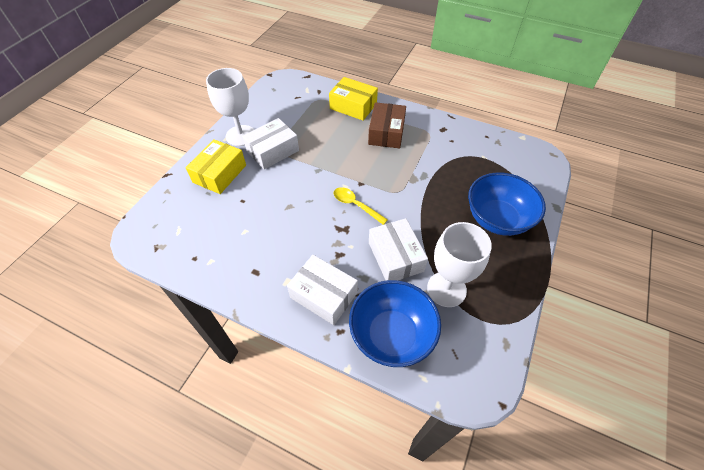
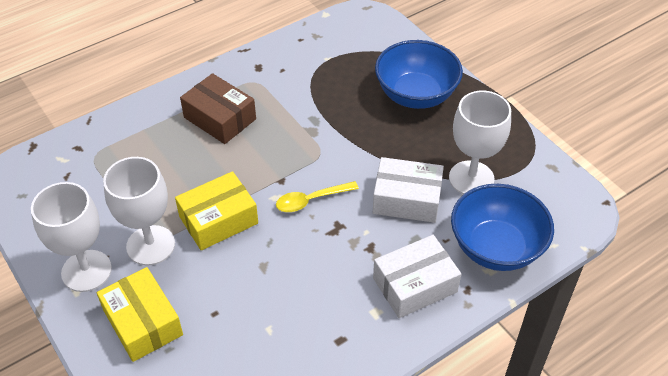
camera: 60 degrees left, 5 degrees down
(273, 151) = (150, 245): white box -> white goblet
(353, 106) = (143, 126): yellow box -> yellow box (218, 220)

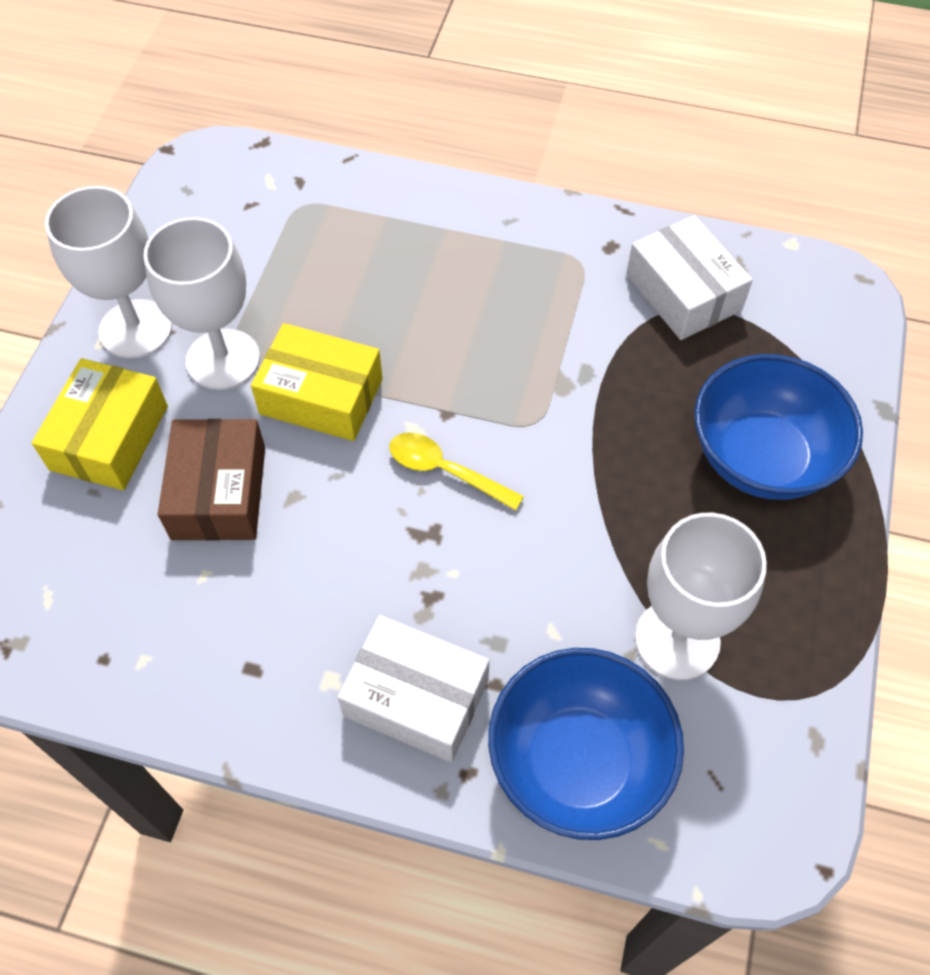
camera: 50 degrees right, 10 degrees up
(220, 118) = (482, 274): brown box -> brown box (219, 492)
(407, 199) = (556, 582): white box -> white box (683, 292)

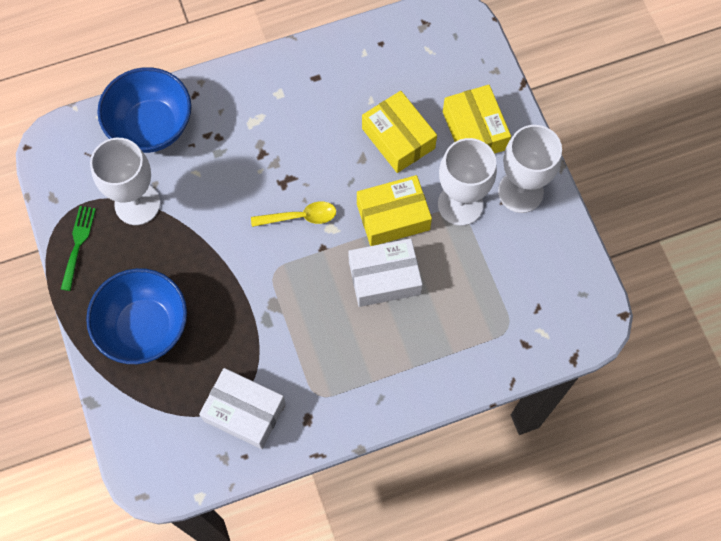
camera: 145 degrees right, 10 degrees up
(219, 492) = (398, 138): brown box -> yellow box
(416, 698) = (237, 109): white box -> white box (384, 278)
(806, 634) = (78, 244): none -> green fork

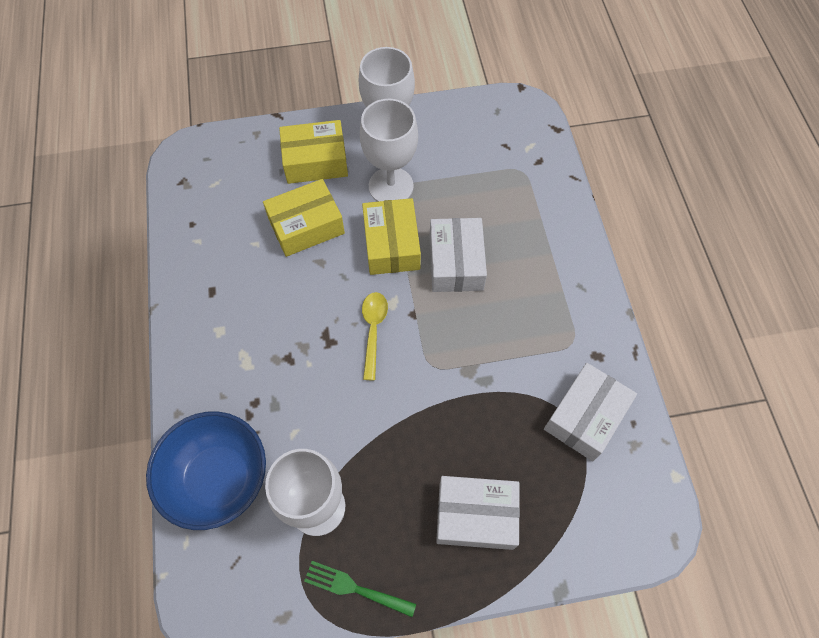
camera: 80 degrees left, 5 degrees down
(144, 327) = (475, 515): blue bowl -> white box

